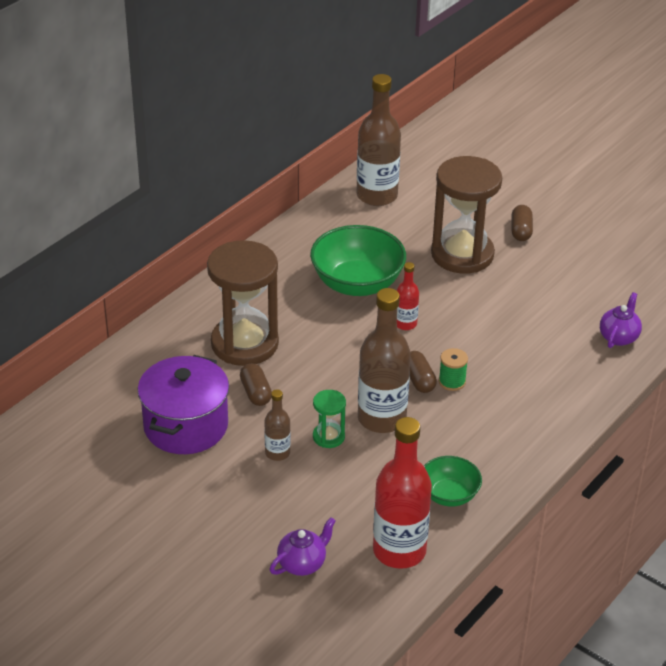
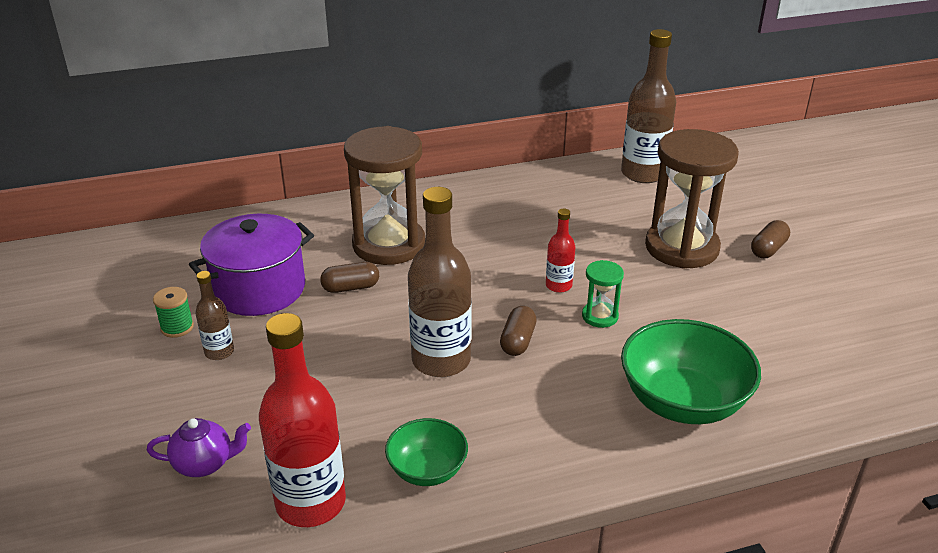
camera: 35 degrees right, 5 degrees down
(256, 393) = (351, 287): brown capsule -> brown capsule turned 60 degrees clockwise
(277, 453) = (307, 347): brown bottle -> brown bottle (219, 352)
(328, 437) = (371, 354): green hourglass -> green hourglass (600, 316)
(357, 283) = (547, 235): green bowl -> green bowl (683, 402)
(452, 382) = (551, 357): green spool -> green spool (177, 327)
(618, 337) = (795, 392): purple teapot -> none

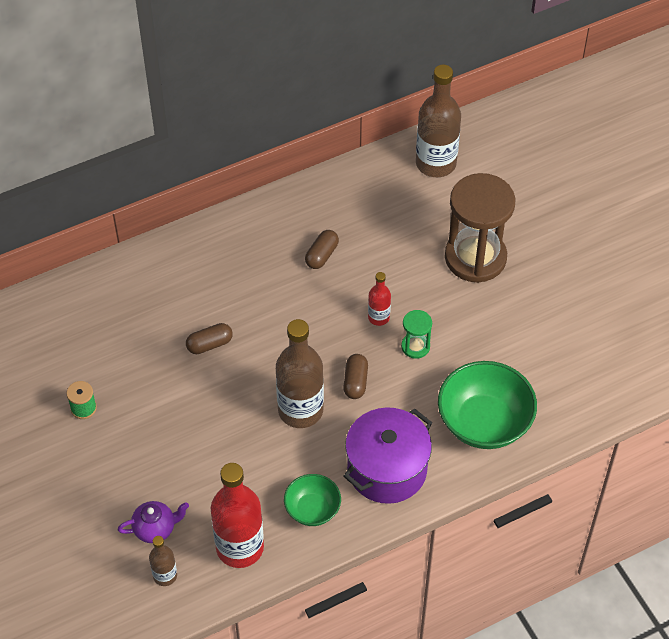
camera: 10 degrees left, 20 degrees up
(219, 352) = (127, 428): brown bottle -> brown bottle (165, 575)
(259, 289) = (134, 357): purple pot -> purple pot (387, 469)
(389, 244) = (228, 289): brown hourglass -> none
(768, 249) = (546, 249): brown capsule -> brown capsule (321, 255)

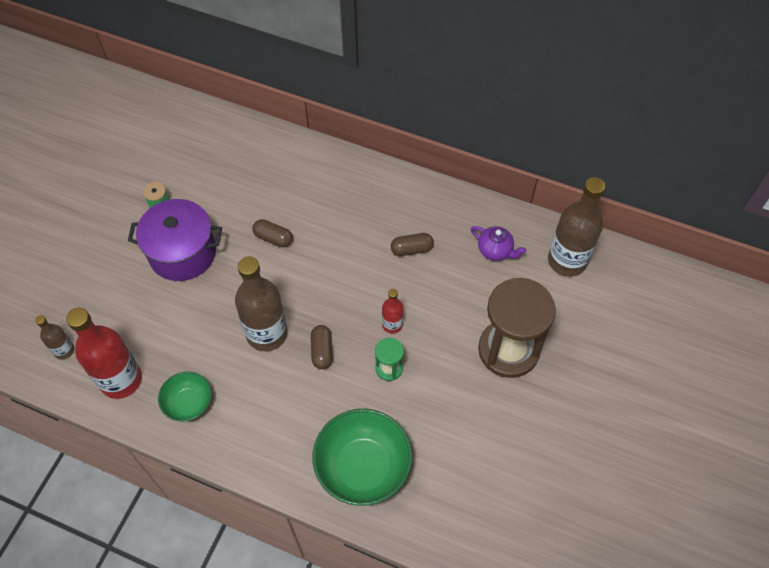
camera: 50 degrees right, 5 degrees up
(155, 529) = (97, 317): purple teapot -> purple teapot (495, 251)
(355, 382) = (322, 351): brown capsule -> brown capsule turned 60 degrees counterclockwise
(387, 469) = (263, 428): purple pot -> purple pot (182, 253)

